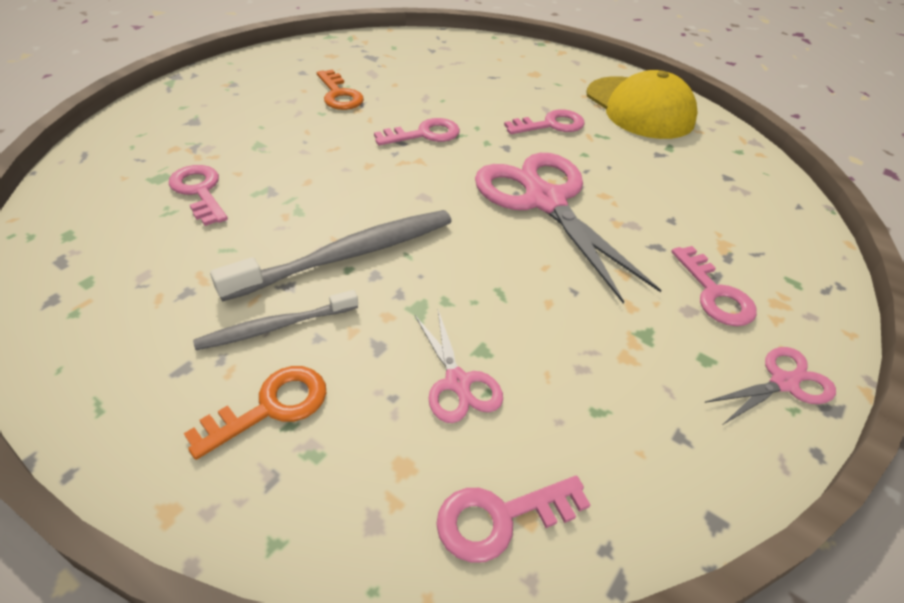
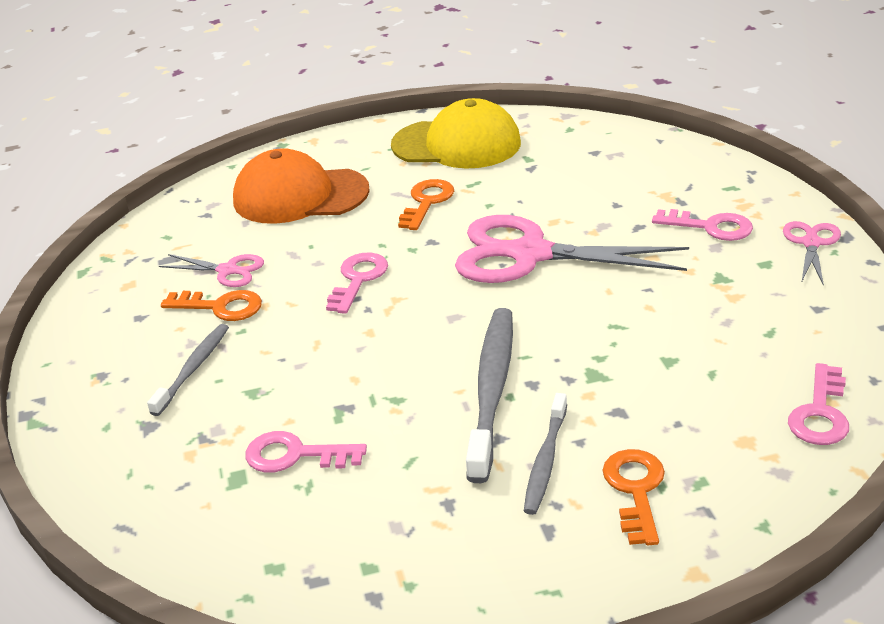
camera: 45 degrees left, 10 degrees down
(264, 112) = (193, 369): none -> grey toothbrush
(458, 382) = (690, 385): pink scissors -> pink scissors (227, 270)
(493, 73) = (300, 196): none -> orange cap
(551, 125) = (427, 202): pink key -> orange key

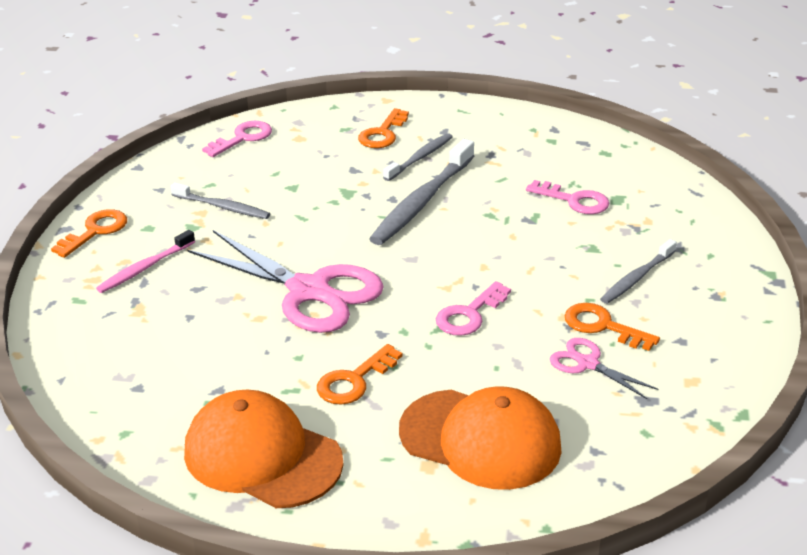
camera: 160 degrees left, 0 degrees up
(457, 144) = (262, 456): yellow cap -> orange cap
(711, 227) = (145, 268): pink key -> pink toothbrush
(718, 309) = (222, 207): none -> grey toothbrush
(811, 243) = (95, 231): pink scissors -> orange key

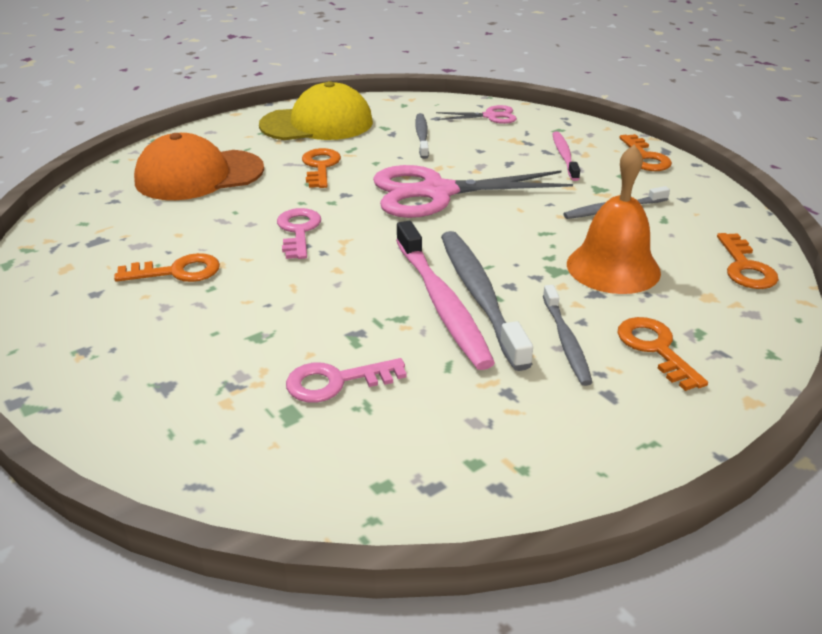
camera: 135 degrees right, 0 degrees up
(243, 138) = (745, 268): pink key -> orange key
(262, 456) = (317, 124): orange cap -> yellow cap
(312, 175) = (613, 267): none -> orange bell
(452, 209) = (442, 303): none -> pink toothbrush
(588, 364) = (165, 242): pink scissors -> pink scissors (490, 116)
(637, 278) = (182, 327): grey toothbrush -> grey toothbrush (422, 136)

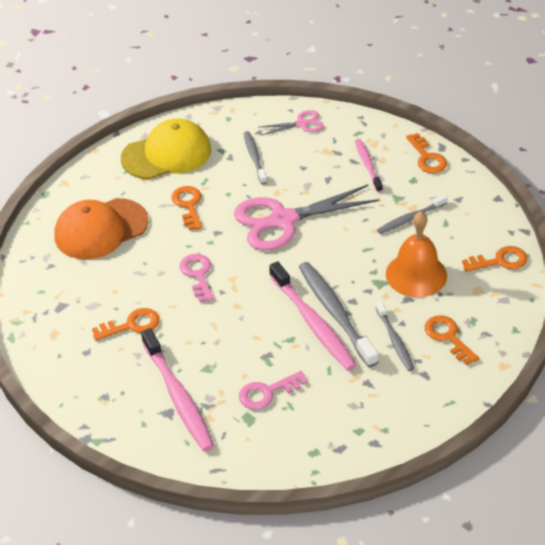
camera: 10 degrees left, 10 degrees up
(192, 367) = (178, 397): none -> pink toothbrush
(745, 268) = (500, 261): orange key -> orange key turned 90 degrees counterclockwise

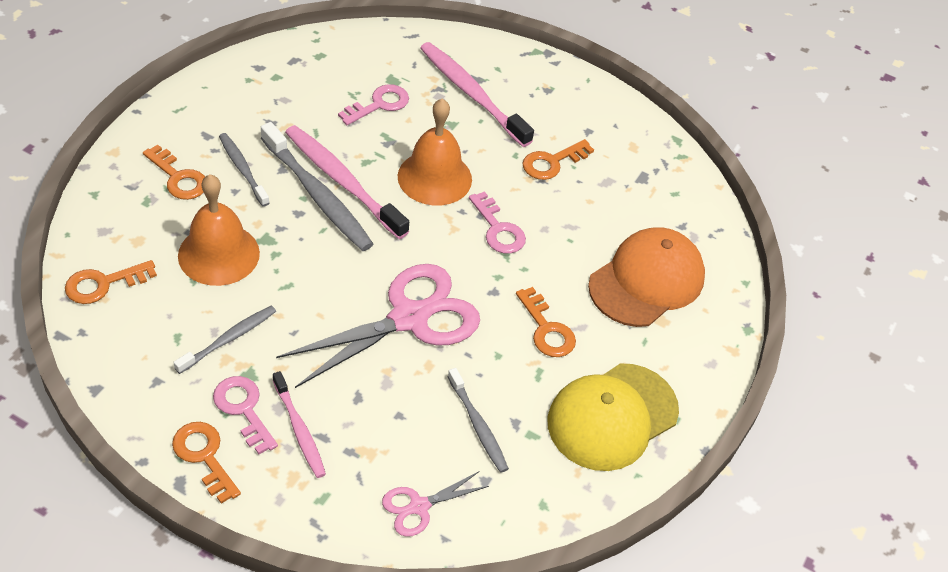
camera: 160 degrees right, 5 degrees up
(236, 320) = (434, 177): none -> orange bell
(402, 179) = (243, 409): none -> pink key

